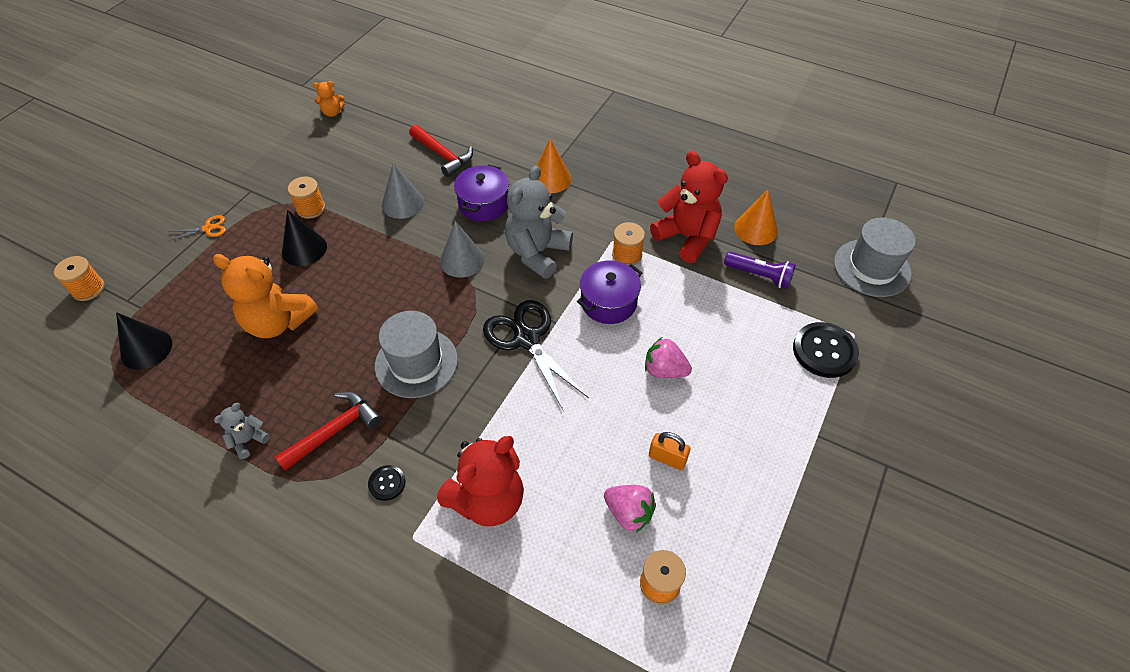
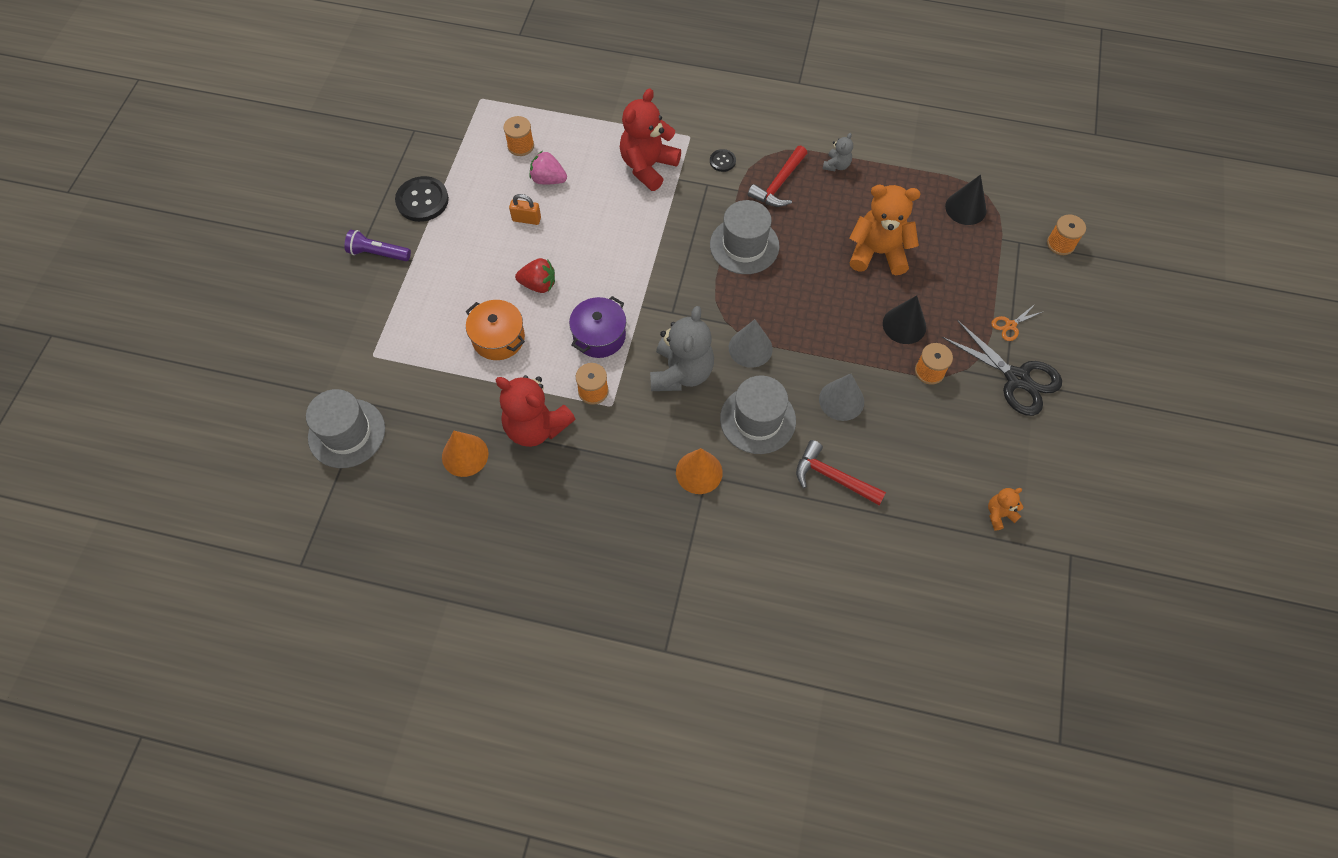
camera: 165 degrees right, 10 degrees up
(484, 204) = (757, 419): purple pot -> grey hat
(527, 339) = (661, 285): black scissors -> black scissors (1017, 379)
(664, 370) = (538, 284): pink strawberry -> red strawberry
(716, 322) = (498, 338): none -> orange pot
(759, 275) = (460, 397): purple flashlight -> purple flashlight (378, 253)
(824, 351) = (401, 332): black button -> black button (422, 200)

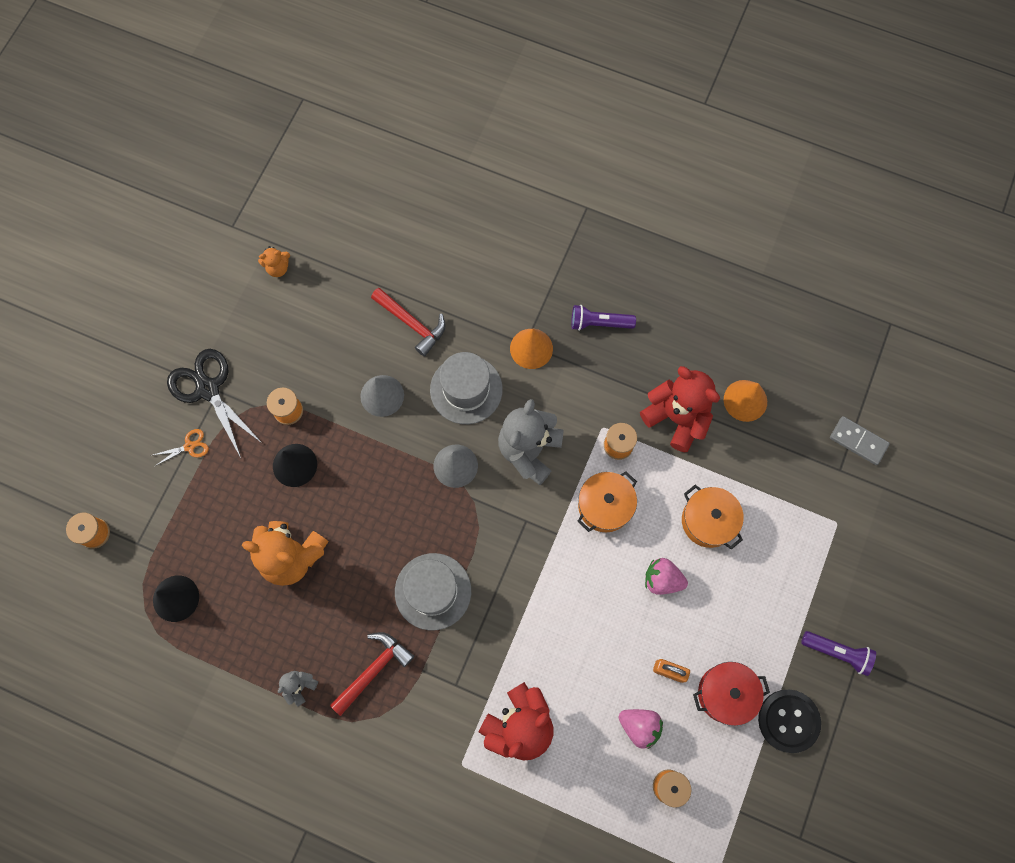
camera: 170 degrees left, 10 degrees up
(347, 433) = (858, 441): grey hat -> grey domino
(476, 211) = (726, 693): none -> red pot
(538, 284) = (662, 579): red strawberry -> pink strawberry
(599, 336) = (605, 506): purple pot -> orange pot
(629, 511) = (599, 323): none -> purple flashlight
(722, 161) = (430, 717): black button -> none

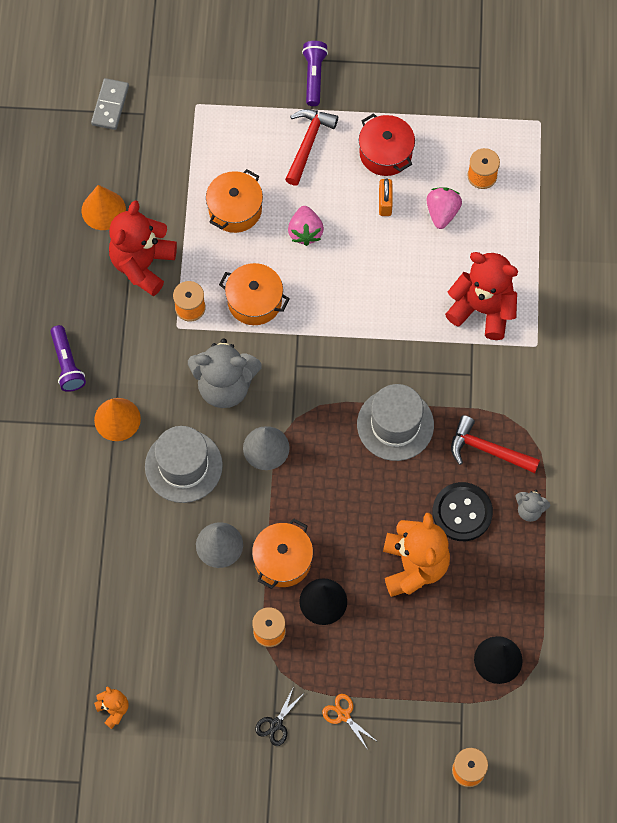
camera: 110 degrees left, 5 degrees down
(208, 389) = (276, 724): black scissors -> black scissors, size x0.47
(346, 444) = (283, 560): none -> orange pot
(412, 324) = (130, 545): red hammer -> red hammer (308, 143)
(788, 721) = (388, 99): black button -> black button (462, 512)

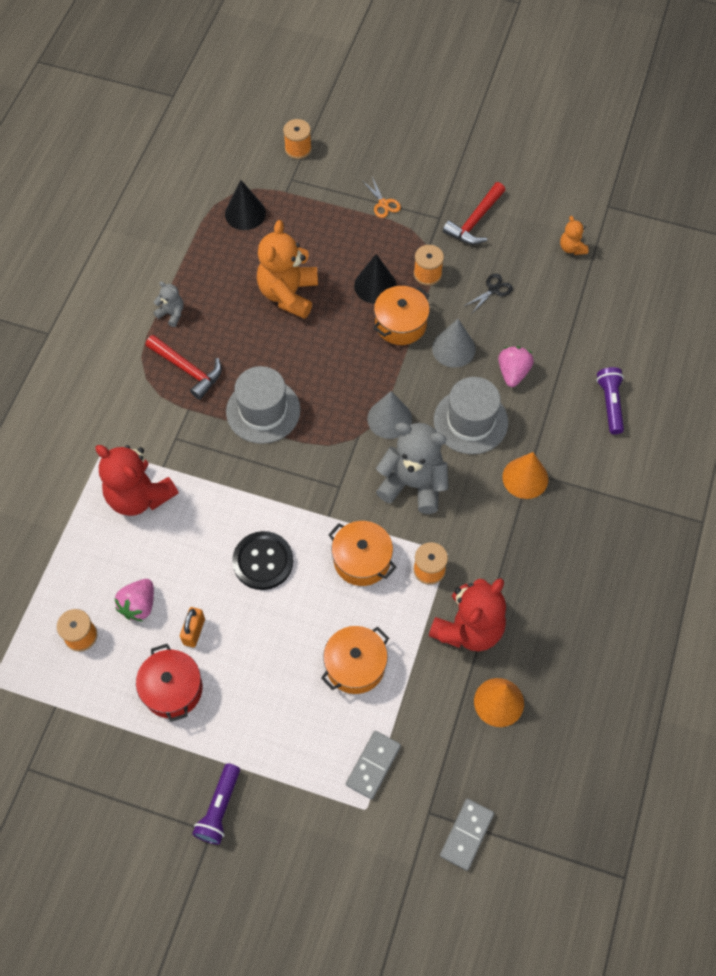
camera: 165 degrees left, 5 degrees down
(67, 364) = (565, 543): purple flashlight -> purple flashlight (610, 404)
(198, 136) = (373, 765): none -> grey domino
(276, 724) = (440, 210): black scissors -> black scissors (493, 290)
(305, 232) = (288, 620): pink strawberry -> pink strawberry (513, 372)
(308, 143) = (253, 724): red hammer -> red hammer (475, 221)
(462, 512) = (231, 325): black button -> black button (263, 561)

